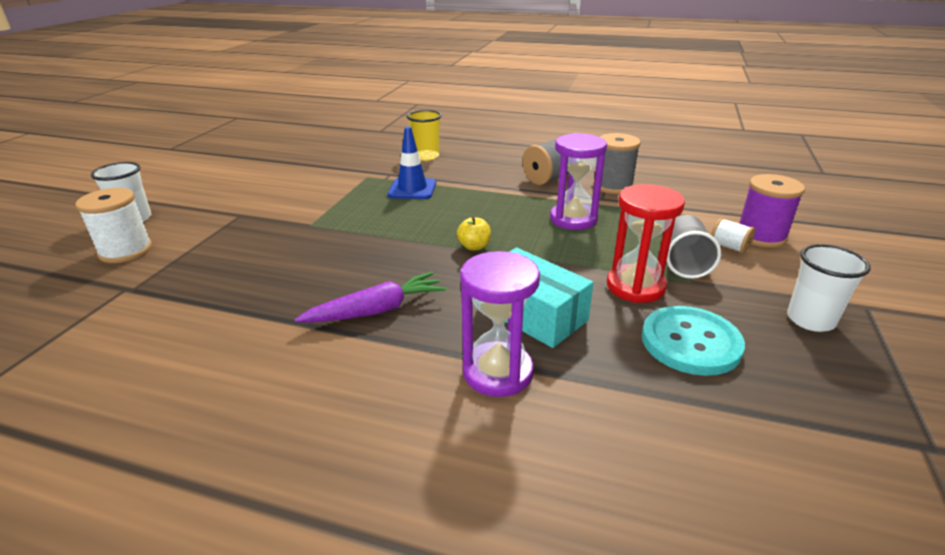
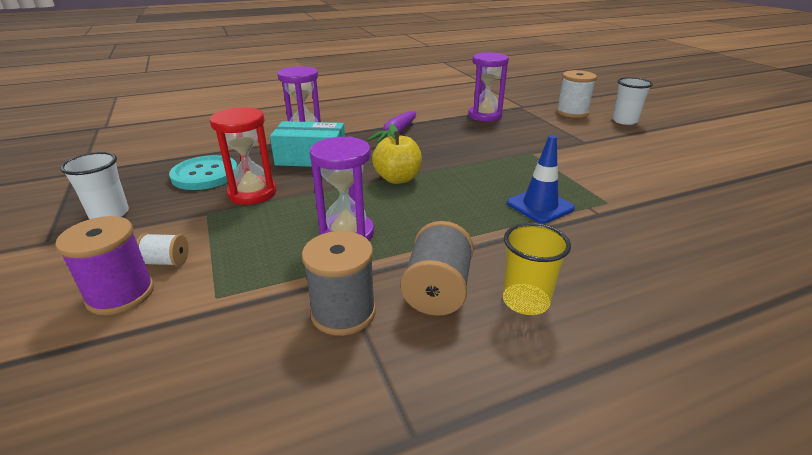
camera: 140 degrees right, 0 degrees up
(210, 293) = (485, 116): none -> purple hourglass
(426, 156) = (636, 258): yellow cup -> yellow cup (525, 301)
(474, 246) = (397, 179): yellow apple -> yellow apple, size x1.66
(684, 262) = (215, 227): grey cup -> none

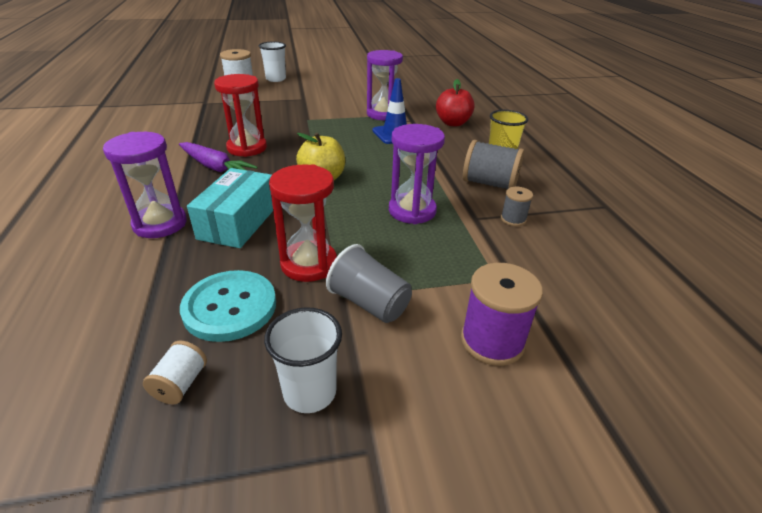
camera: 80 degrees left, 5 degrees up
(166, 262) = (439, 316): white spool -> white spool (180, 384)
(194, 225) = (369, 303): none -> grey cup
(343, 312) = (513, 219): grey spool -> grey spool, size x0.55
(439, 138) = (247, 148): none -> red hourglass
(485, 116) = (210, 120): purple hourglass -> purple hourglass (383, 114)
(629, 249) = (453, 123): none -> red apple

